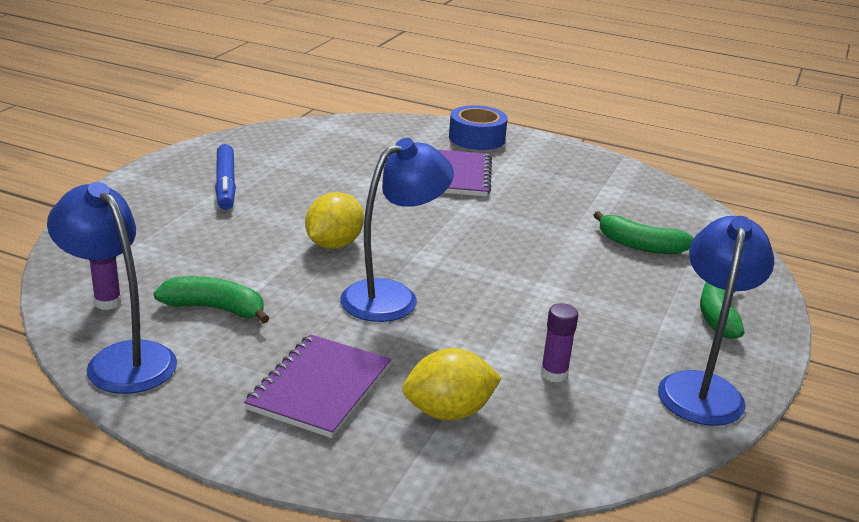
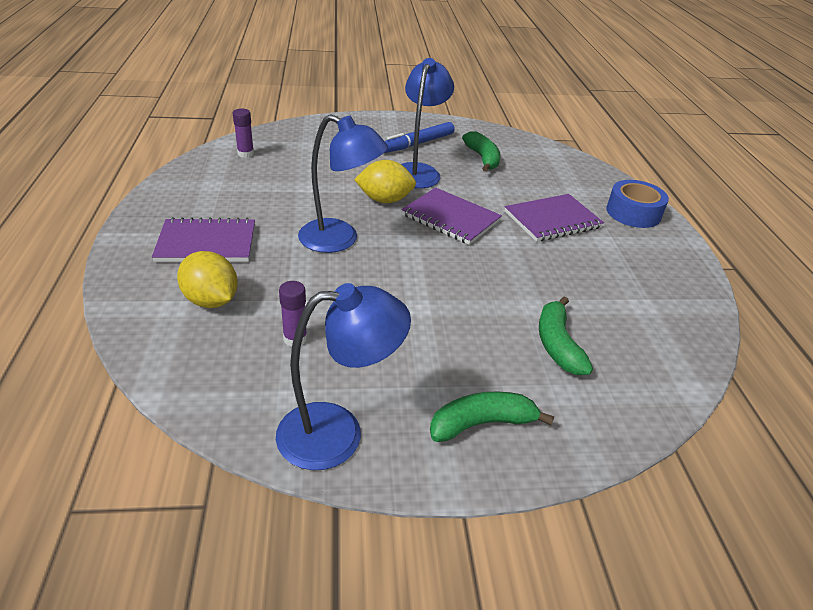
camera: 60 degrees right, 10 degrees up
(122, 359) = (193, 175): blue lamp -> blue lamp (418, 171)
(215, 309) = (267, 185): green banana -> green banana (482, 158)
(406, 221) = (451, 218): none -> purple notebook

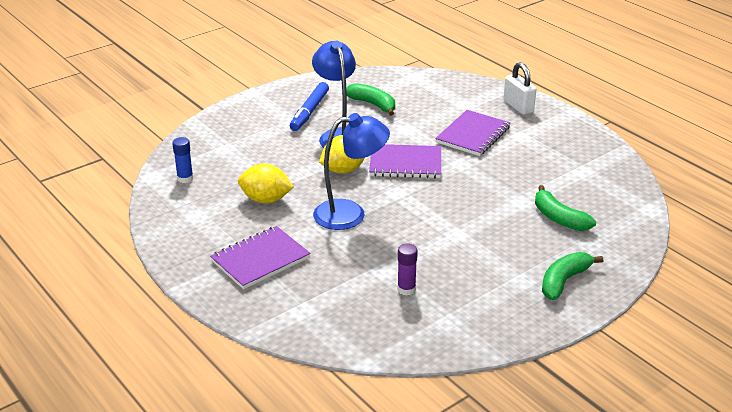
camera: 30 degrees left, 5 degrees down
(211, 300) = (321, 294): yellow lemon -> yellow lemon (266, 200)
(245, 154) = (185, 178): purple glue stick -> blue glue stick
(338, 433) = (496, 324): blue lamp -> none
(633, 213) = (518, 106): blue tape -> white padlock

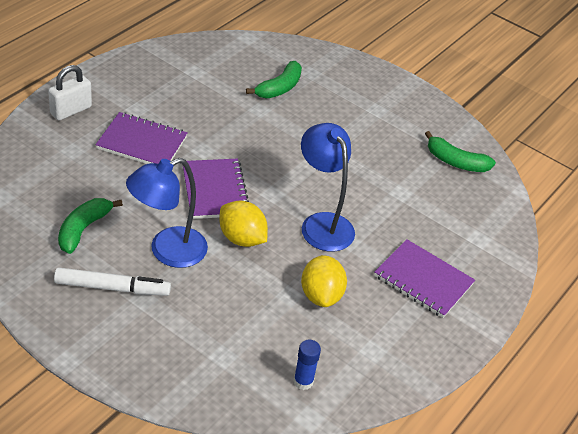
camera: 110 degrees left, 10 degrees up
(309, 112) = (112, 288): blue marker -> white marker
(406, 289) = (420, 176): purple glue stick -> none
(564, 281) = (368, 88): green banana -> green banana (456, 162)

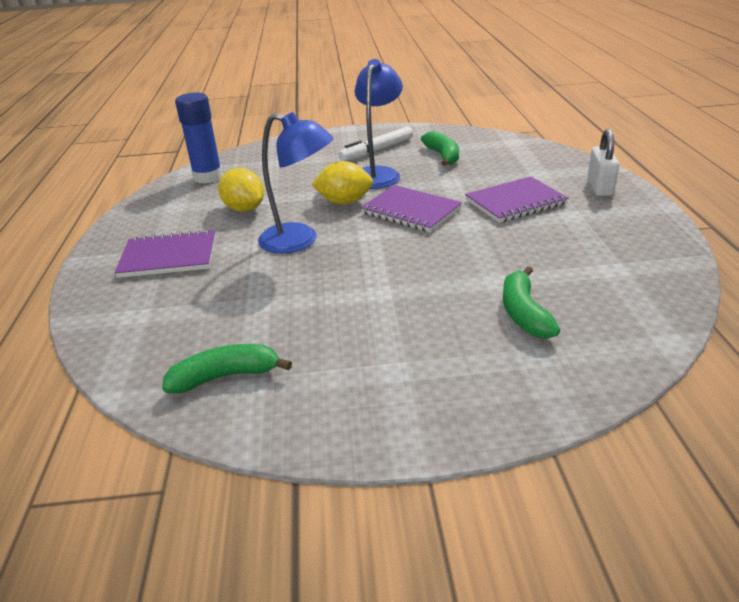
camera: 145 degrees right, 10 degrees down
(303, 381) = (208, 177): blue glue stick -> blue glue stick, size x1.84

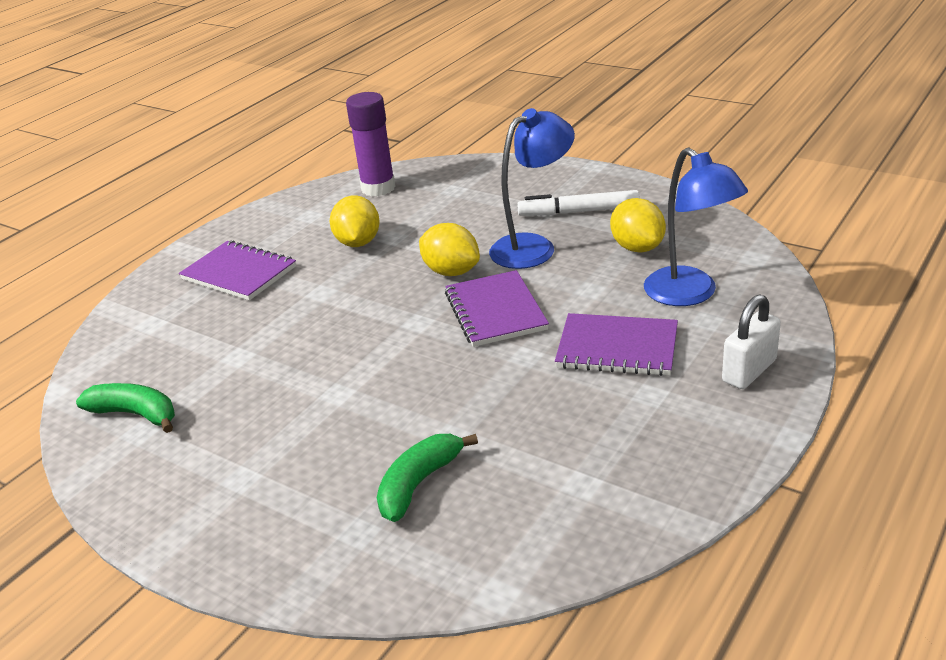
camera: 40 degrees right, 0 degrees up
(208, 177) = (378, 188): blue glue stick -> purple glue stick
(299, 241) = (352, 303): blue lamp -> blue lamp (690, 294)
(442, 156) = (637, 247): green banana -> yellow lemon

